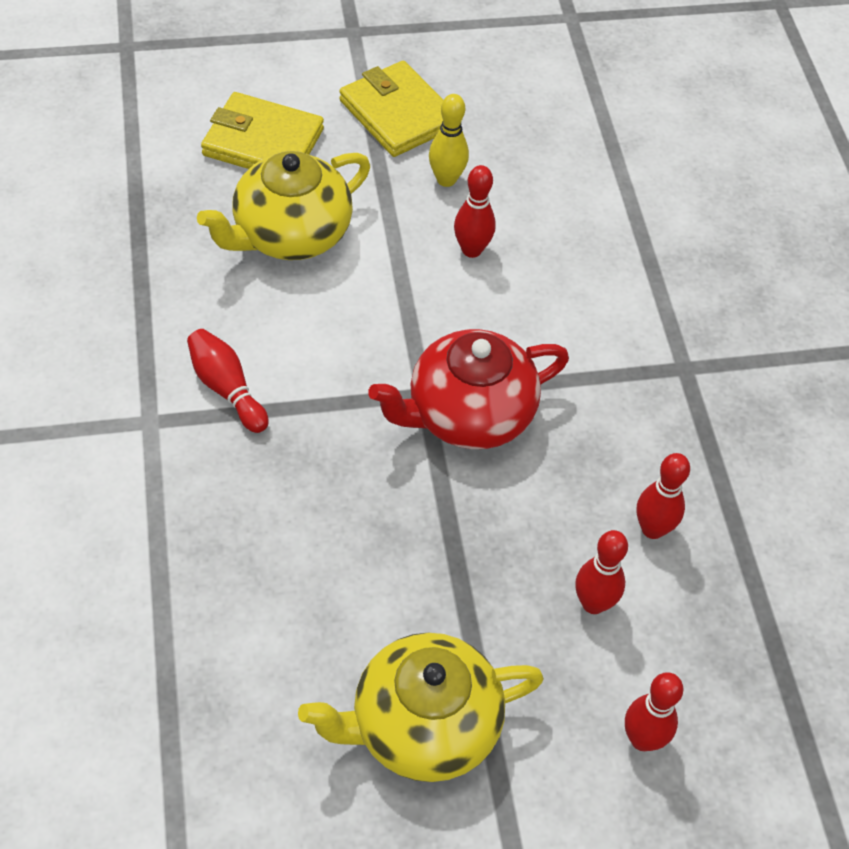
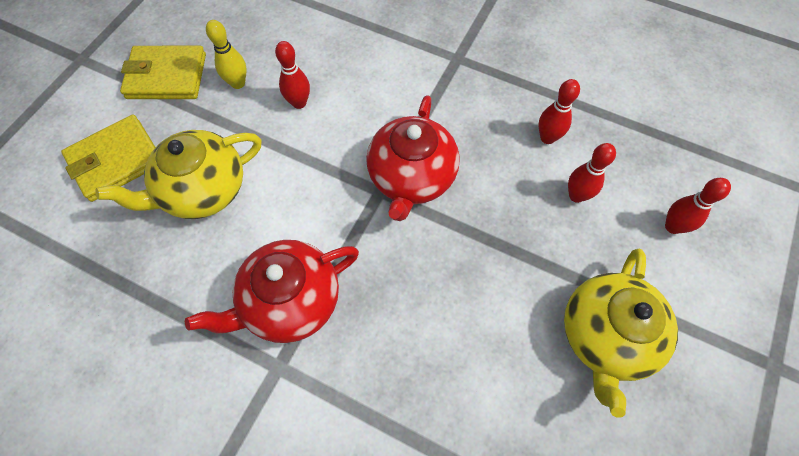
camera: 50 degrees left, 10 degrees up
(226, 388) = (290, 301): red bowling pin -> red teapot
(290, 234) = (202, 190): yellow teapot -> yellow teapot turned 60 degrees clockwise

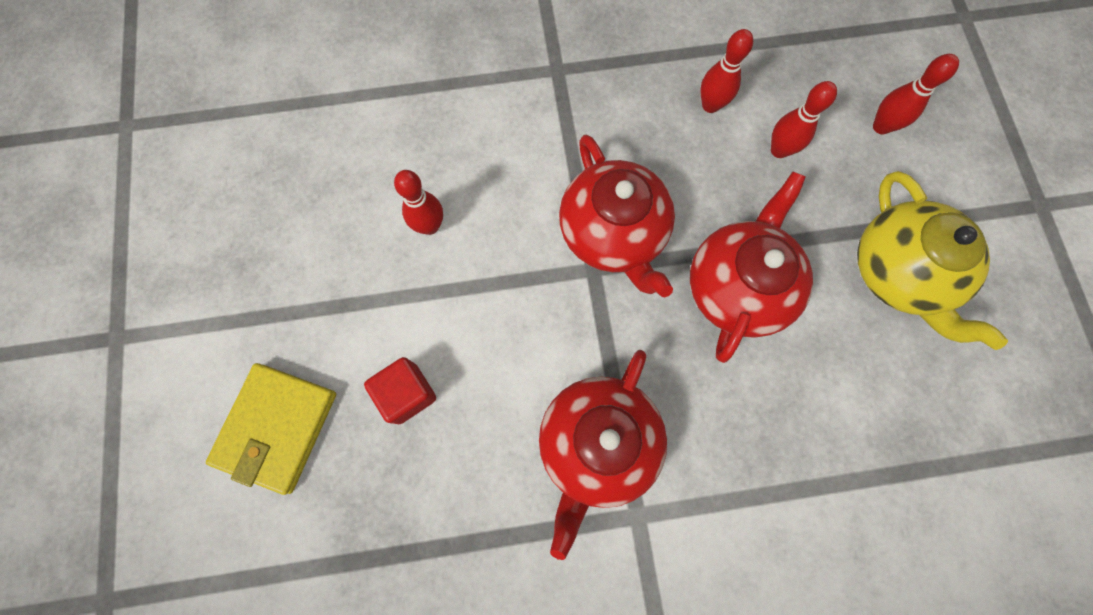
camera: 35 degrees left, 10 degrees up
(166, 76) = (247, 291): yellow wallet -> none
(202, 190) = (407, 393): yellow teapot -> red cube
(238, 83) = (341, 246): yellow bowling pin -> none
(471, 265) = (737, 286): none -> red teapot

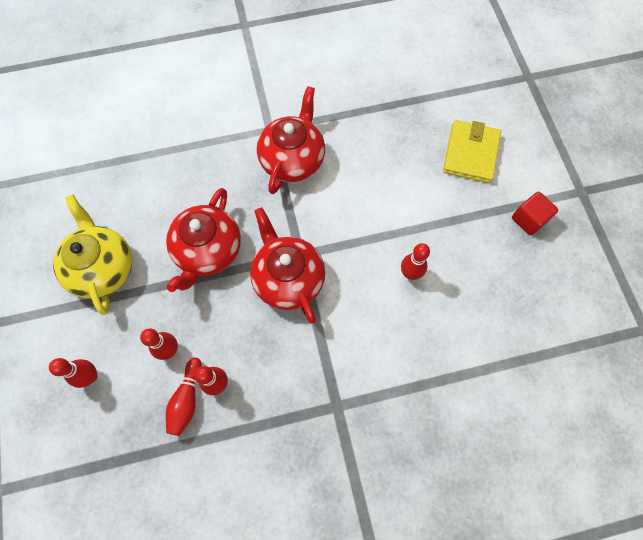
camera: 175 degrees right, 5 degrees down
(407, 393) = (402, 176): red cube -> red cube (529, 219)
(749, 90) = (187, 399): none -> red bowling pin

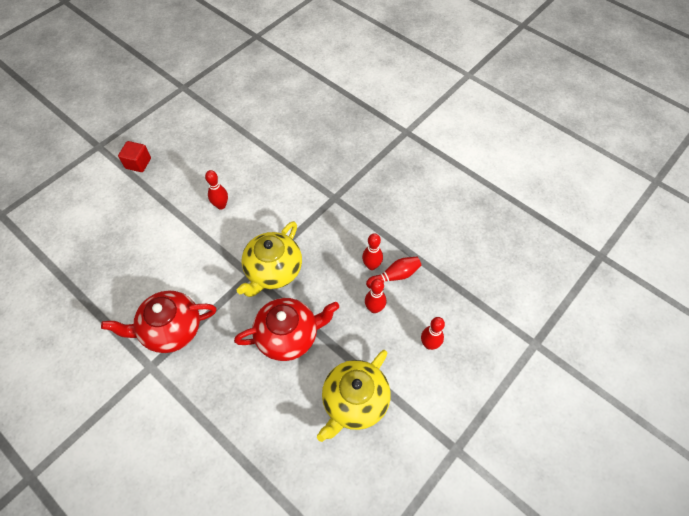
camera: 125 degrees left, 10 degrees down
(288, 278) = (273, 271): red teapot -> yellow teapot
(470, 154) = (99, 217): yellow wallet -> none

